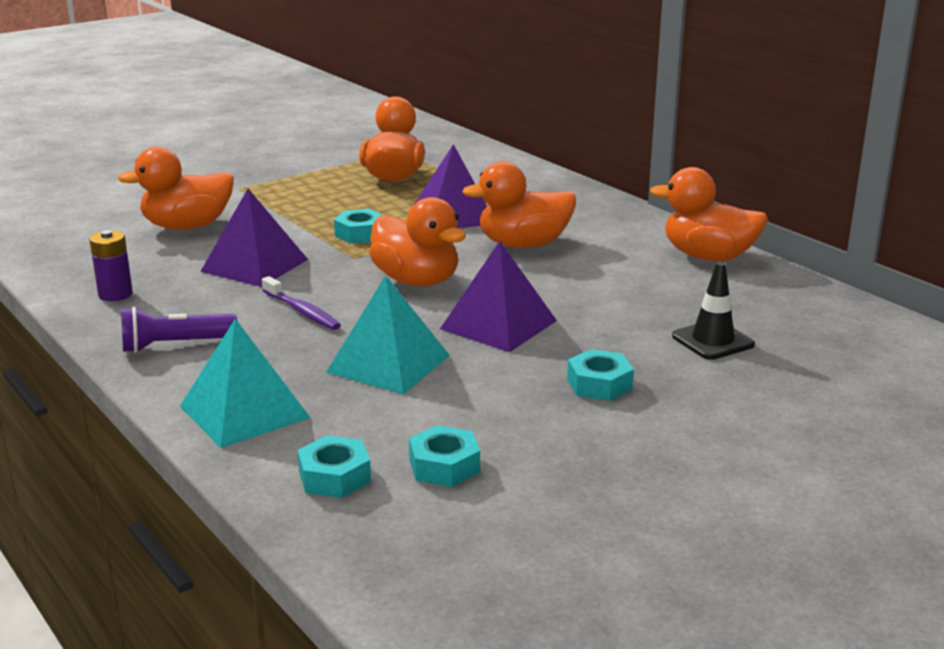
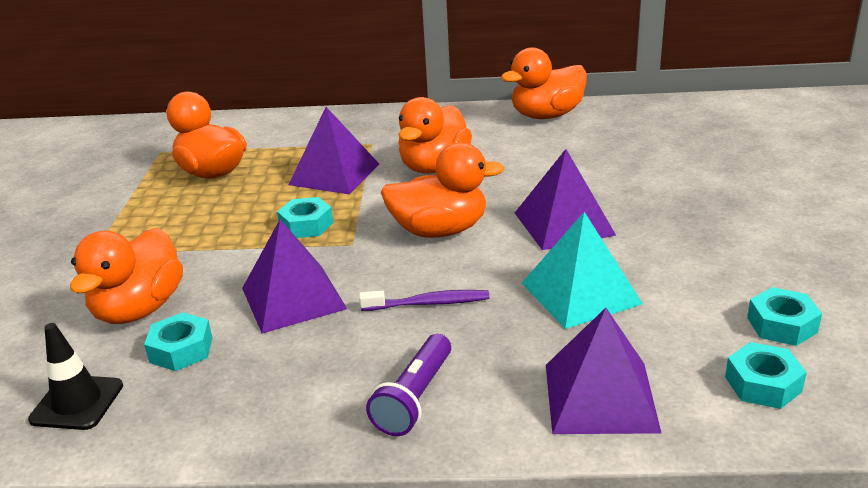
camera: 50 degrees left, 5 degrees up
(115, 294) = (241, 404): purple battery -> none
(244, 411) = (600, 397): turquoise pyramid -> purple pyramid
(599, 384) = (703, 219): turquoise nut -> turquoise nut (181, 350)
(712, 340) = (676, 159): black traffic cone -> black traffic cone (77, 402)

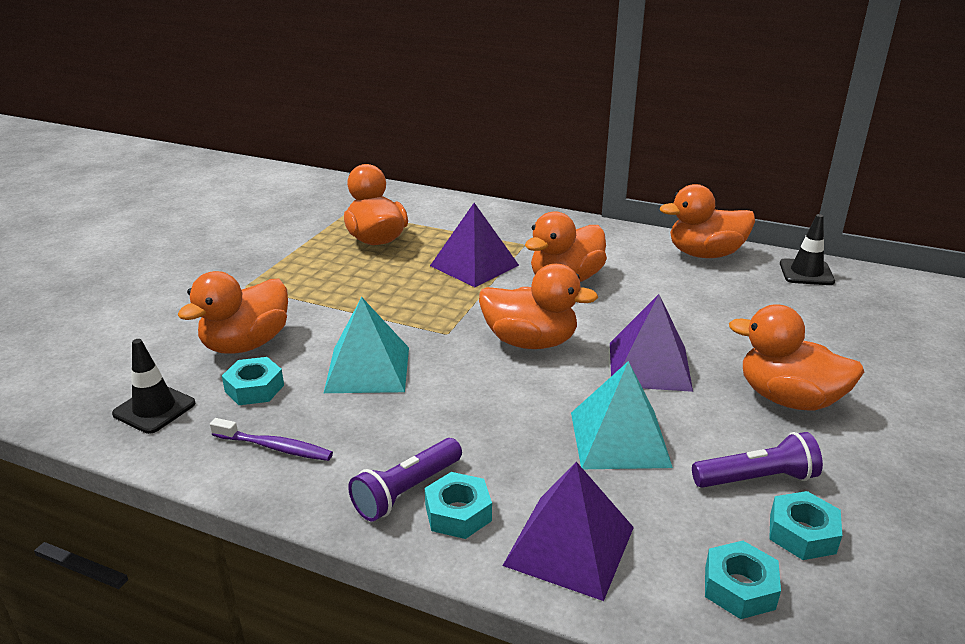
camera: 20 degrees right, 0 degrees up
(293, 298) = (368, 369): purple pyramid -> turquoise pyramid
(306, 225) = (421, 306): turquoise nut -> turquoise nut (458, 513)
(428, 303) = (475, 407): purple toothbrush -> purple toothbrush (275, 447)
(643, 112) = (806, 272): none -> black traffic cone
(698, 220) = (788, 399): none -> orange duck
(717, 292) = (757, 479): none -> purple flashlight

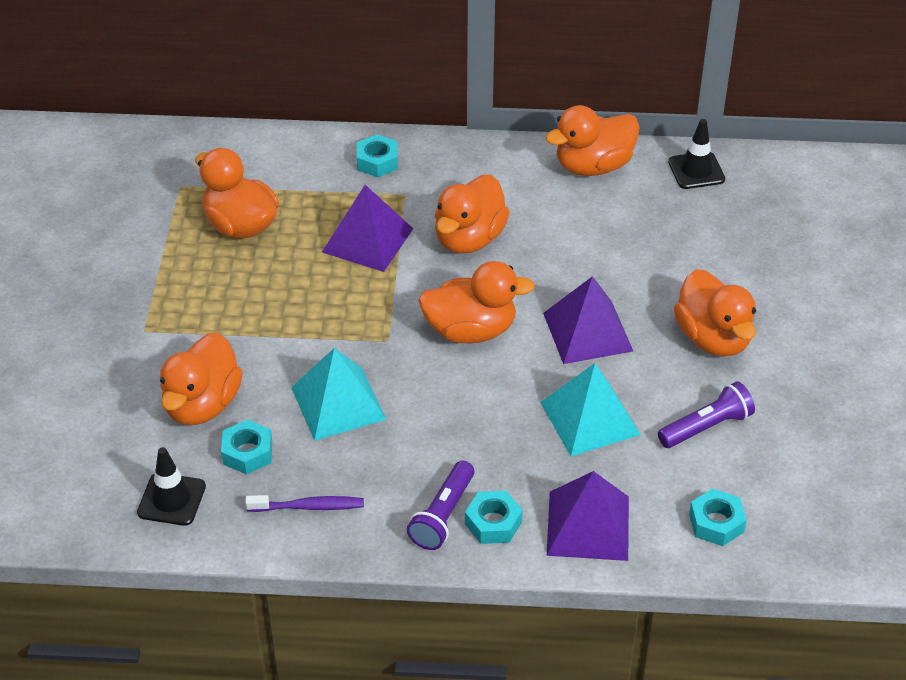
camera: 20 degrees left, 15 degrees up
(788, 399) = (713, 338): orange duck -> orange duck turned 120 degrees counterclockwise
(802, 533) = (749, 466): turquoise nut -> turquoise nut (377, 161)

